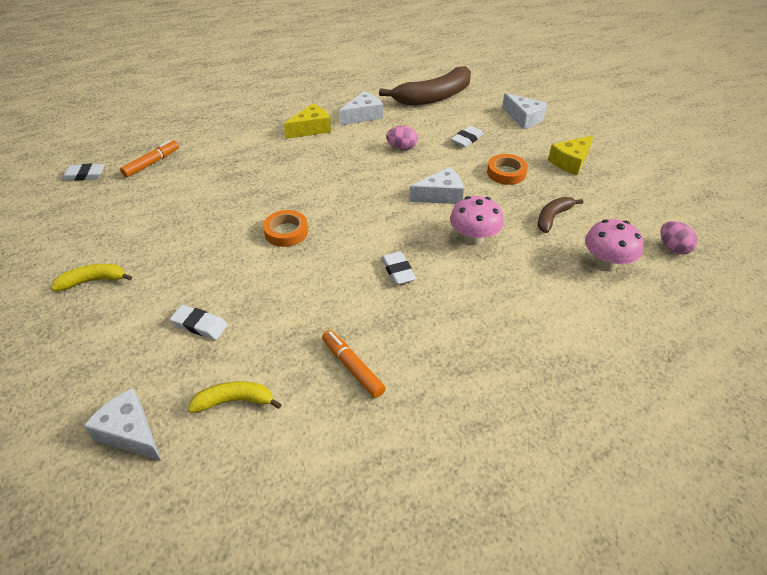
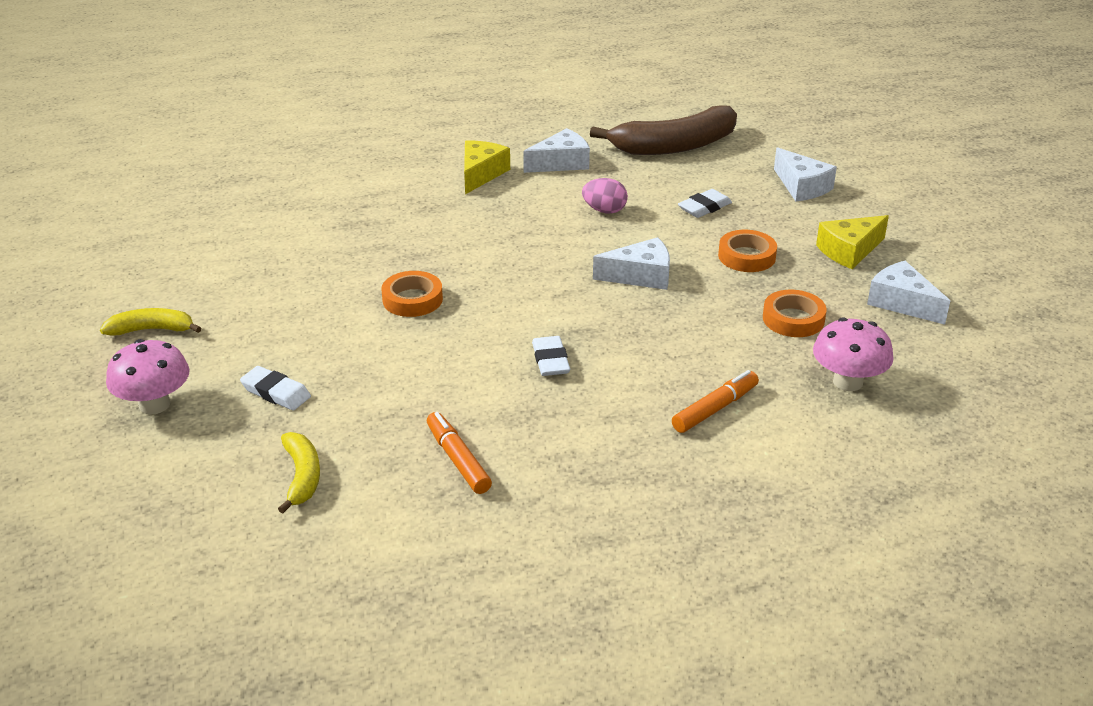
camera: 10 degrees right, 10 degrees down
(84, 175) = (159, 205): white eraser -> none
(130, 432) = (171, 492): white cheese -> white cheese (902, 303)
(152, 163) = (250, 198): orange marker -> orange marker (715, 409)
(235, 401) = (302, 477): yellow banana -> yellow banana turned 75 degrees clockwise
(311, 129) = (481, 174): yellow cheese -> yellow cheese turned 45 degrees counterclockwise
(473, 238) = (669, 333): pink mushroom -> pink mushroom (154, 404)
(553, 217) = (793, 319): brown banana -> orange tape
(673, 248) = (954, 374): pink egg -> none

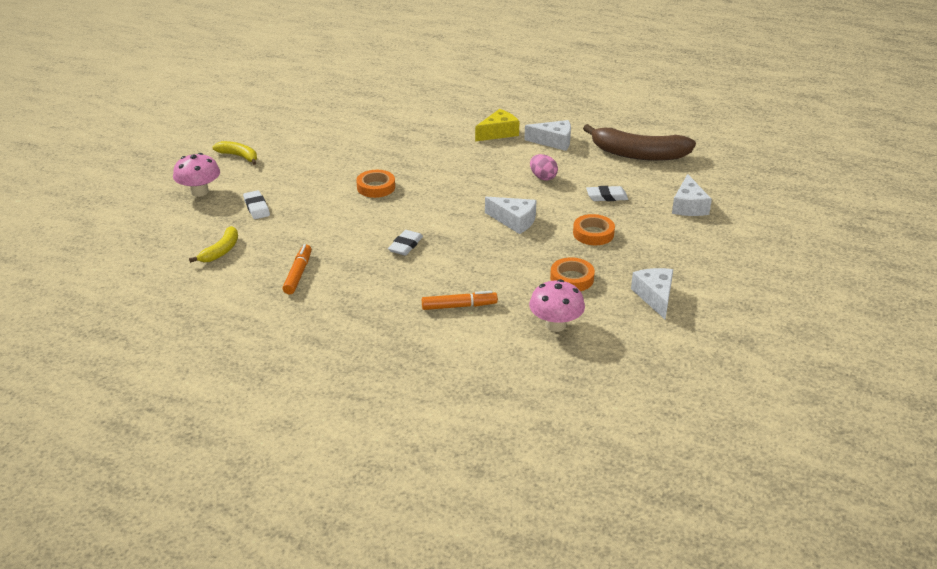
camera: 35 degrees right, 0 degrees up
(849, 251) = (664, 255): yellow cheese -> none

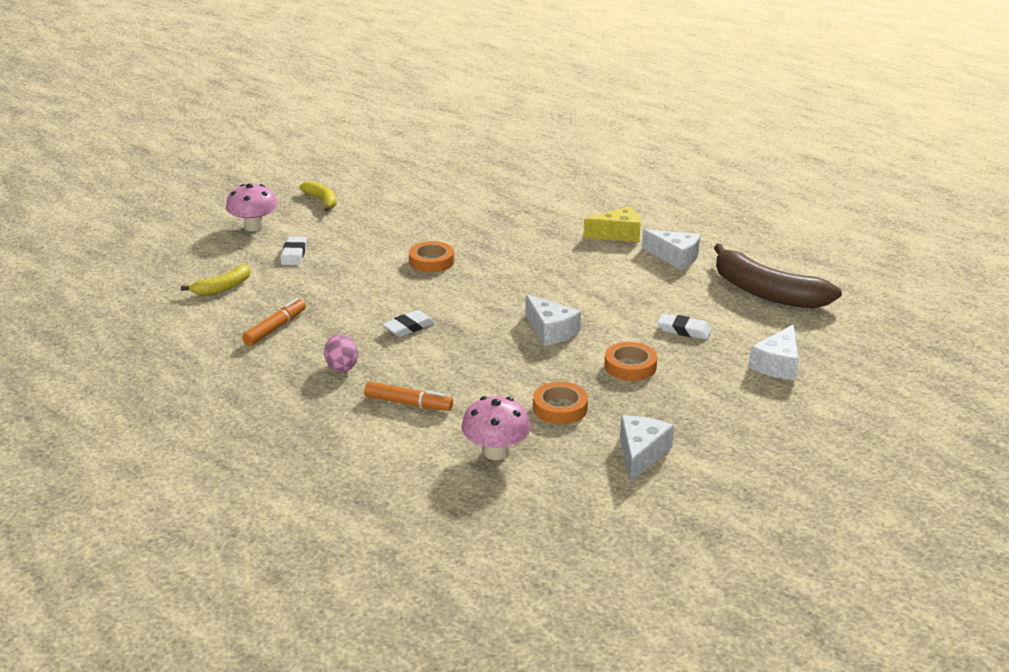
camera: 25 degrees right, 5 degrees down
(543, 177) = (626, 292): pink egg -> pink egg (341, 366)

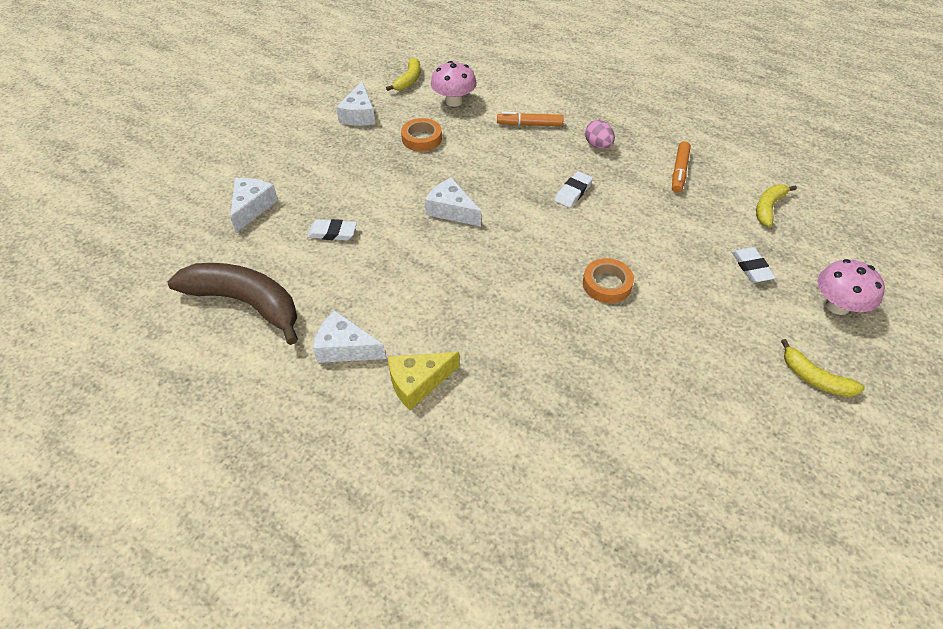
camera: 165 degrees right, 20 degrees up
(553, 499) = (409, 80): none -> yellow banana
(630, 366) = (376, 184): orange tape -> none

